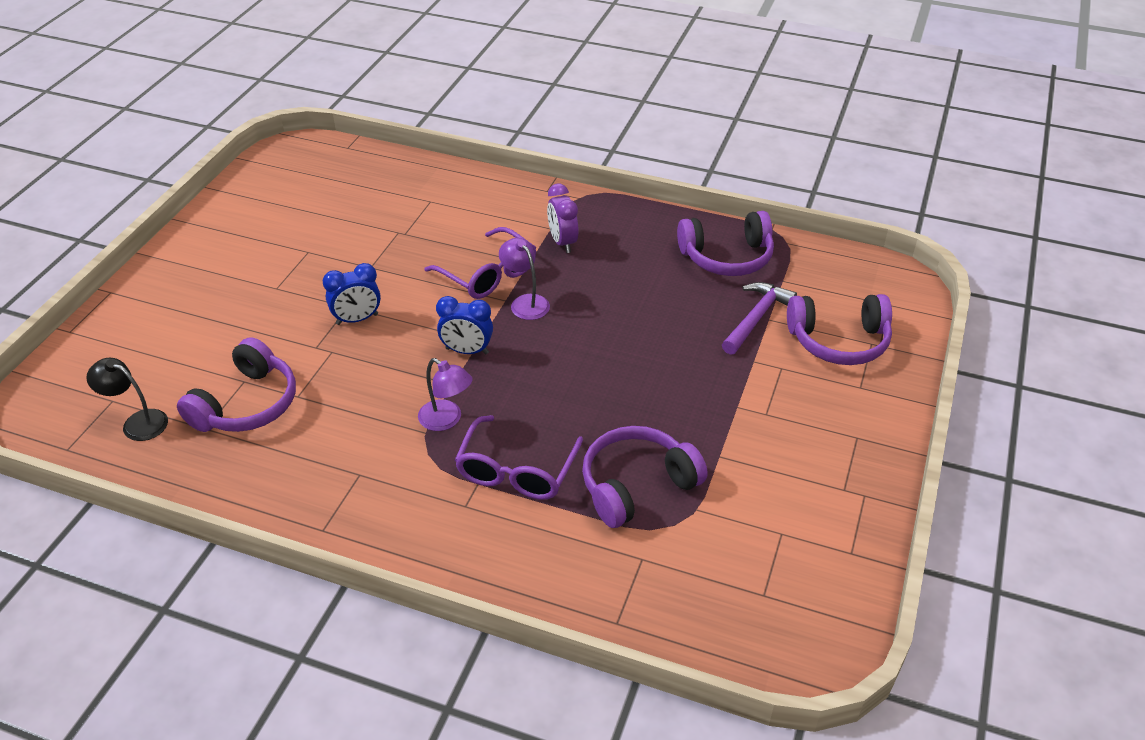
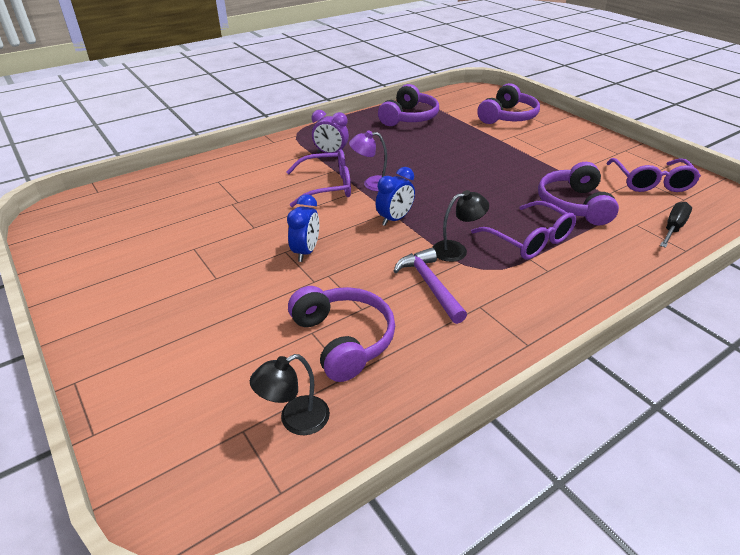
camera: 55 degrees left, 5 degrees down
(446, 420) = (456, 250): purple lamp -> black lamp
(666, 598) = (673, 228): none -> black screwdriver
(756, 318) = (468, 128): purple hammer -> purple hammer (430, 285)
(780, 548) = (651, 183): none -> purple glasses

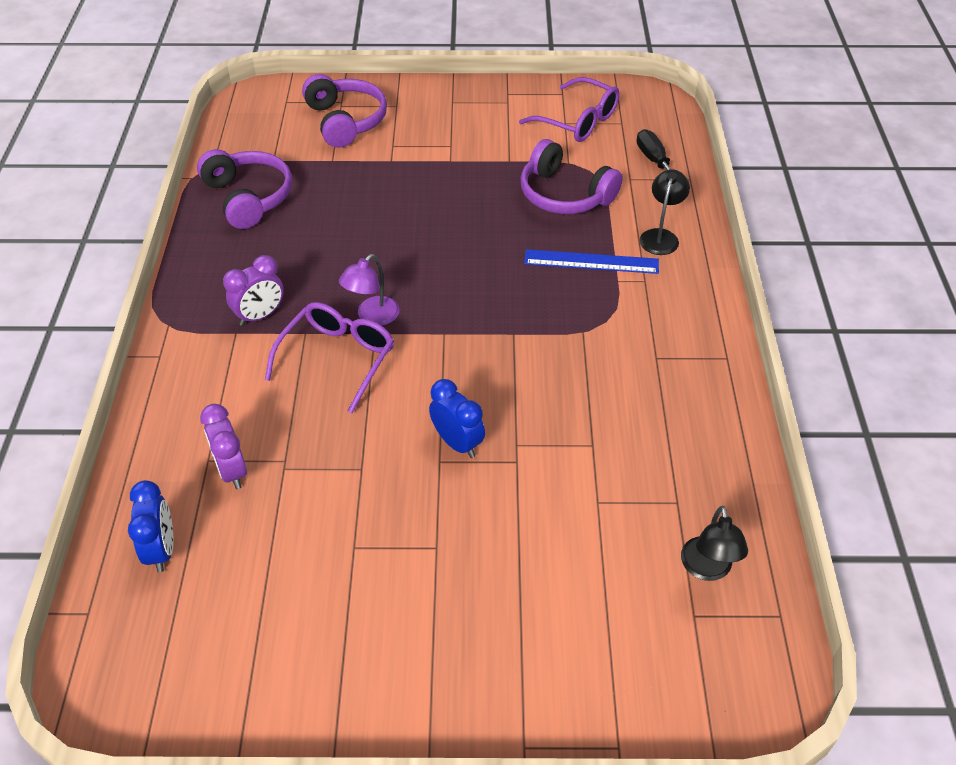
camera: 55 degrees left, 10 degrees up
(216, 190) = (232, 471): none -> purple clock
(343, 340) = (627, 482): purple headphones -> none
(394, 219) = (464, 337): blue clock -> blue clock (161, 550)
(430, 285) = (599, 374): purple hammer -> none
(456, 250) = (560, 322): black lamp -> black lamp (660, 236)
(530, 240) = (591, 262): purple glasses -> blue ruler

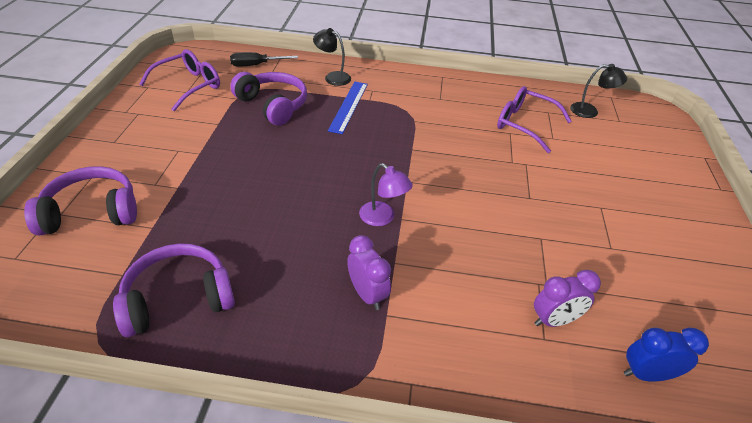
camera: 85 degrees left, 5 degrees down
(338, 358) = (428, 243): purple glasses -> purple glasses (524, 124)
(457, 443) = (513, 187): blue clock -> none
(564, 195) = (273, 105): purple headphones -> purple headphones turned 90 degrees counterclockwise

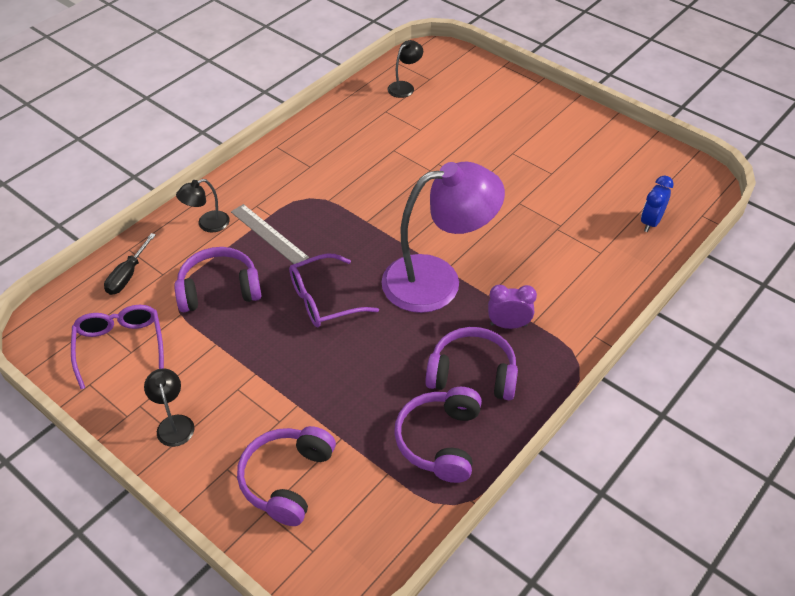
camera: 55 degrees left, 5 degrees up
(127, 134) = (174, 424): none -> black lamp
(280, 290) = (472, 374): none -> purple headphones
(348, 106) = (269, 234): blue ruler -> grey ruler
(382, 218) = (437, 280): purple lamp -> purple lamp, size x2.36
(524, 124) = (390, 135): purple glasses -> purple glasses (323, 300)
(554, 320) = (590, 239): purple clock -> none

